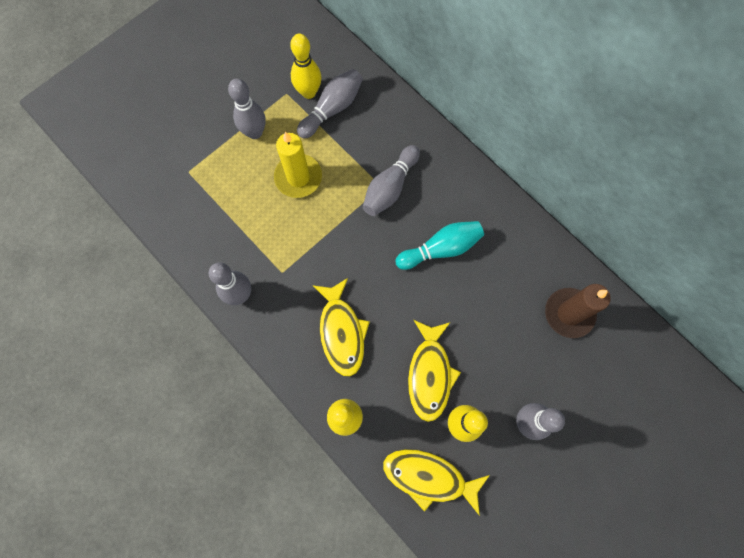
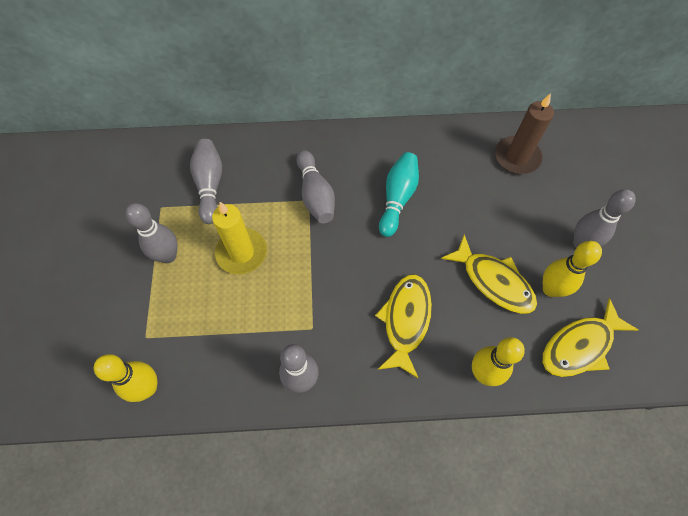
camera: 50 degrees left, 10 degrees down
(308, 92) = (178, 191): yellow bowling pin -> yellow bowling pin (147, 388)
(341, 332) = (405, 320): yellow fish -> yellow fish turned 105 degrees counterclockwise

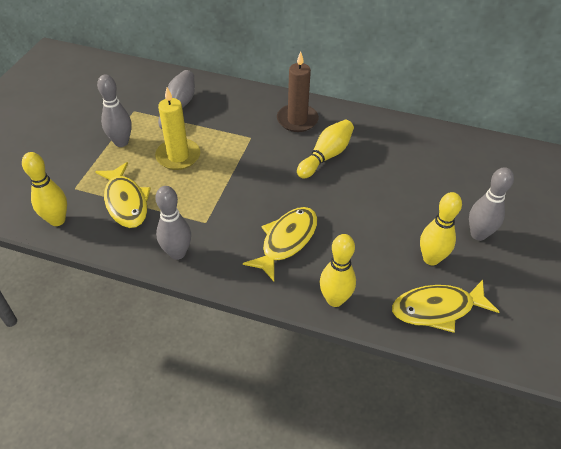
camera: 20 degrees right, 15 degrees down
(315, 195) = (258, 135): grey bowling pin -> none
(397, 198) = (326, 156): turquoise bowling pin -> yellow bowling pin
(493, 281) = (380, 237): yellow fish -> yellow fish (126, 202)
(517, 157) = (449, 156): brown candle -> brown candle (297, 120)

